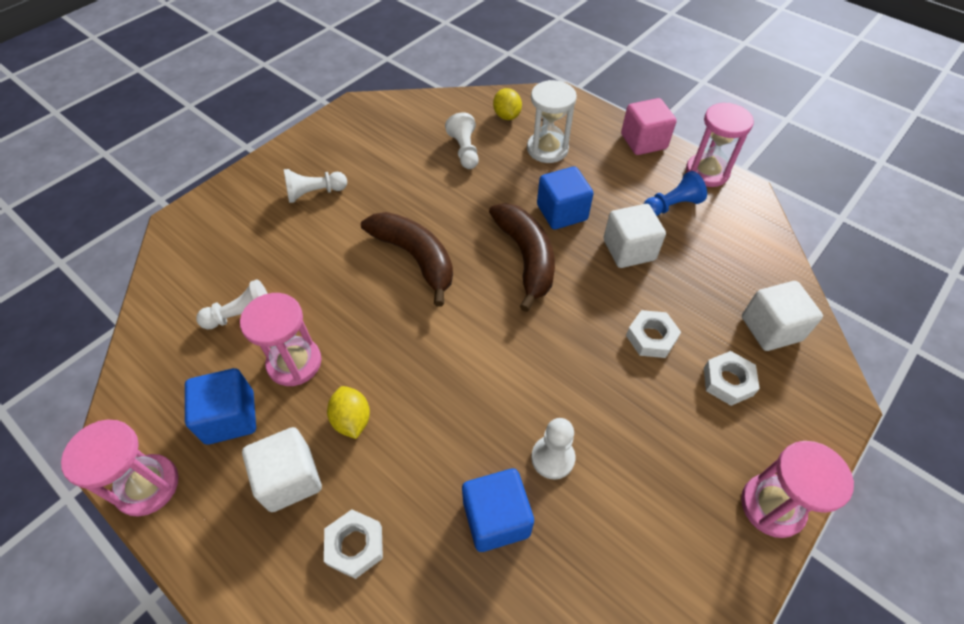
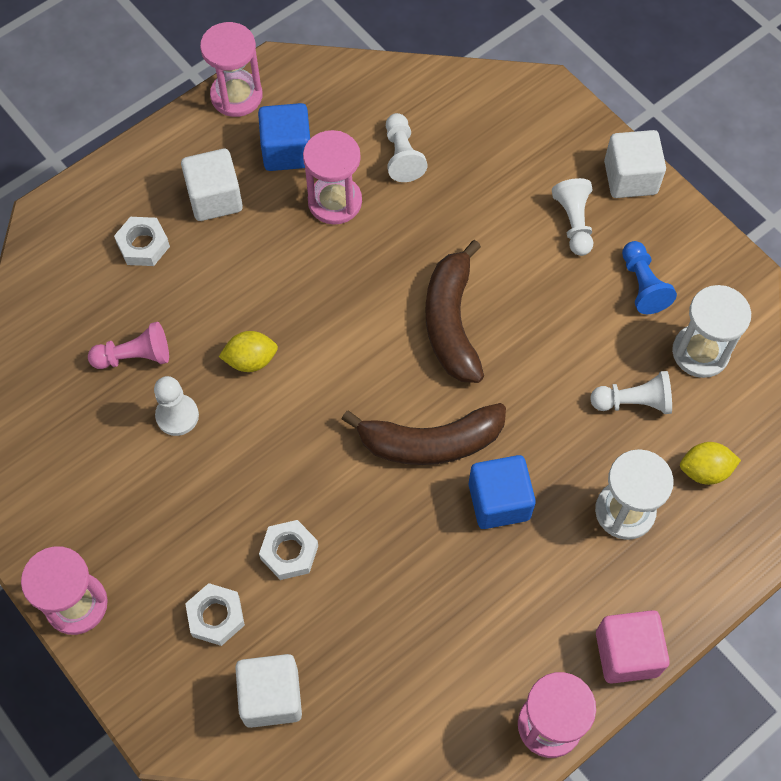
camera: 100 degrees right, 10 degrees up
(352, 420) = (260, 248): yellow lemon -> yellow lemon (251, 360)
(415, 258) = (451, 322): brown banana -> brown banana turned 120 degrees clockwise
(419, 122) = (700, 352): none -> white hourglass
(496, 518) = (135, 356): blue cube -> pink pawn
(629, 250) = (422, 567): white cube -> white cube (630, 178)
(671, 206) = (490, 649): blue pawn -> blue pawn (642, 285)

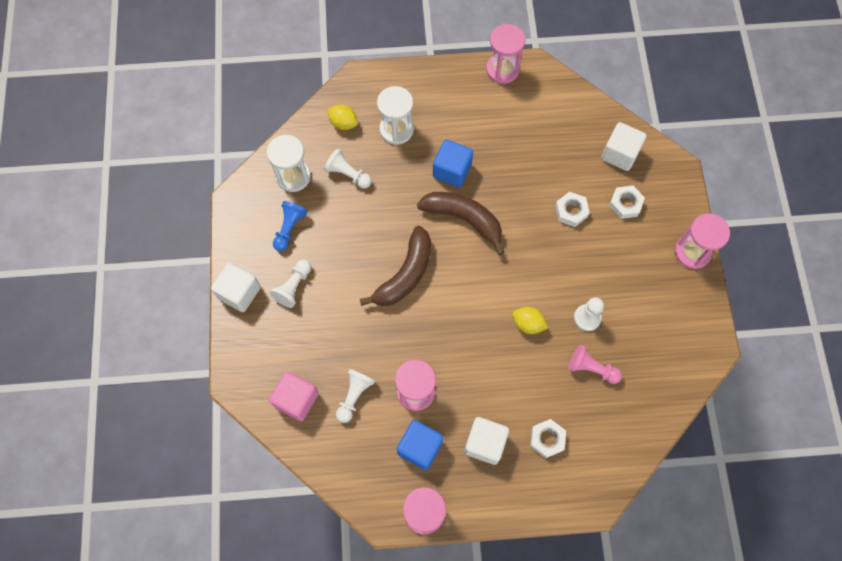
camera: 145 degrees left, 5 degrees up
(627, 653) = (446, 74): pink cube -> pink cube (296, 399)

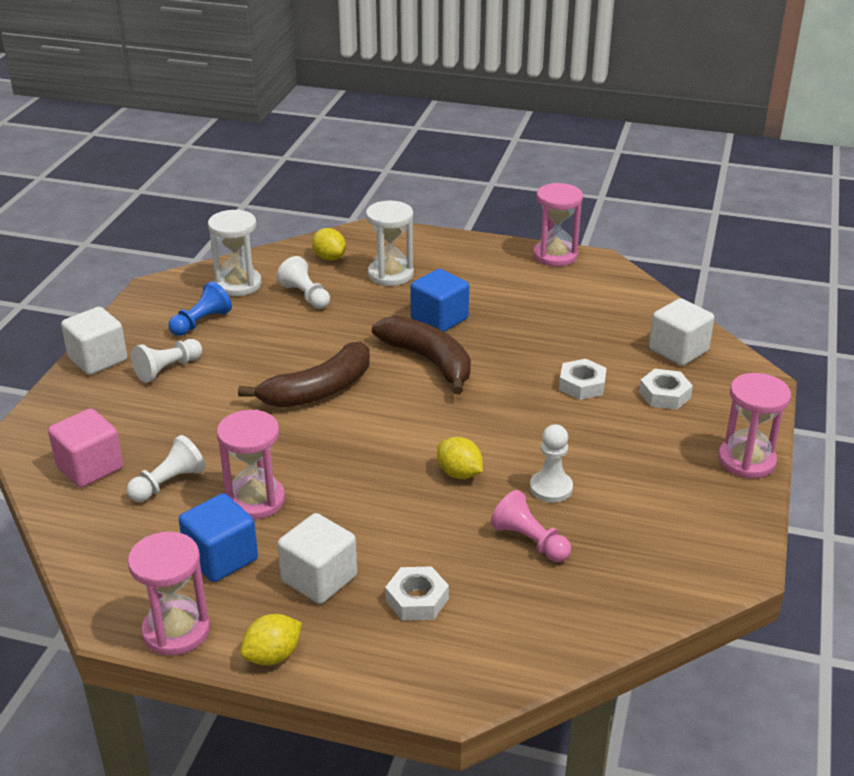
camera: 20 degrees right, 35 degrees down
(487, 511) = (273, 656): none -> yellow lemon

